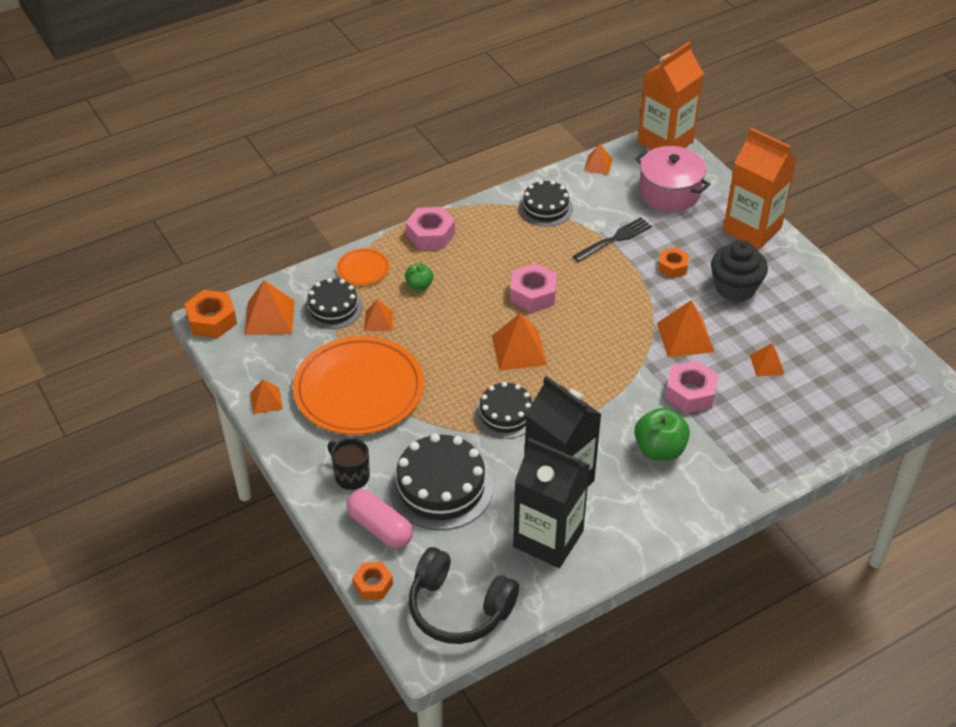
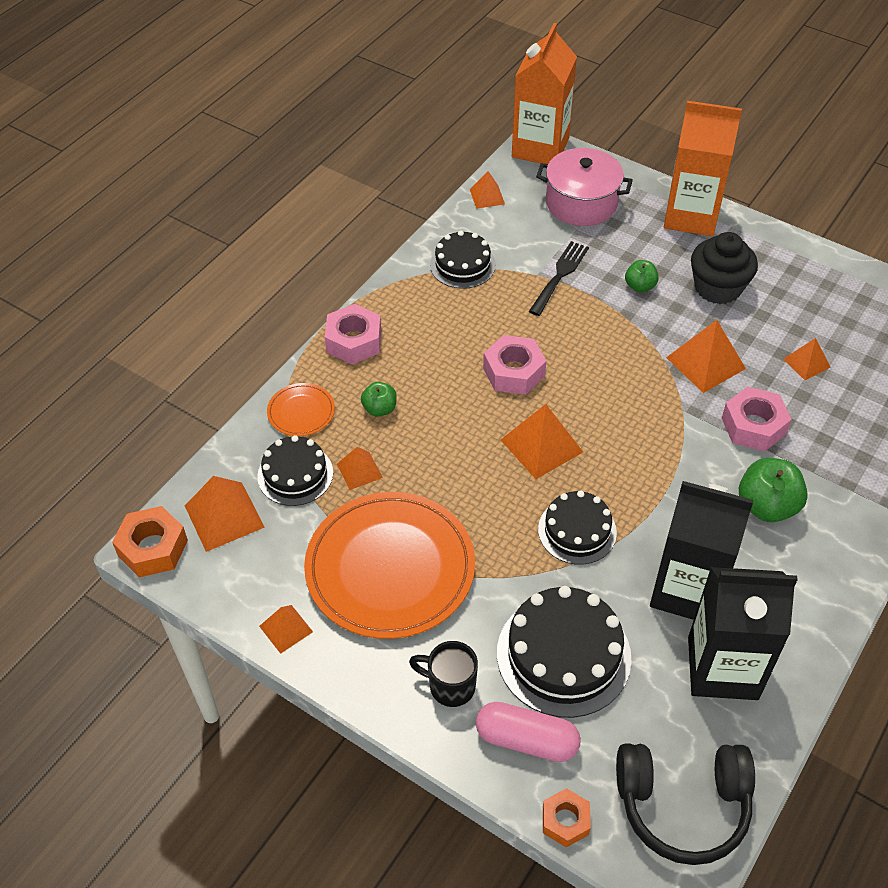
camera: 25 degrees left, 5 degrees up
(673, 267) = (640, 286): orange nut -> green apple

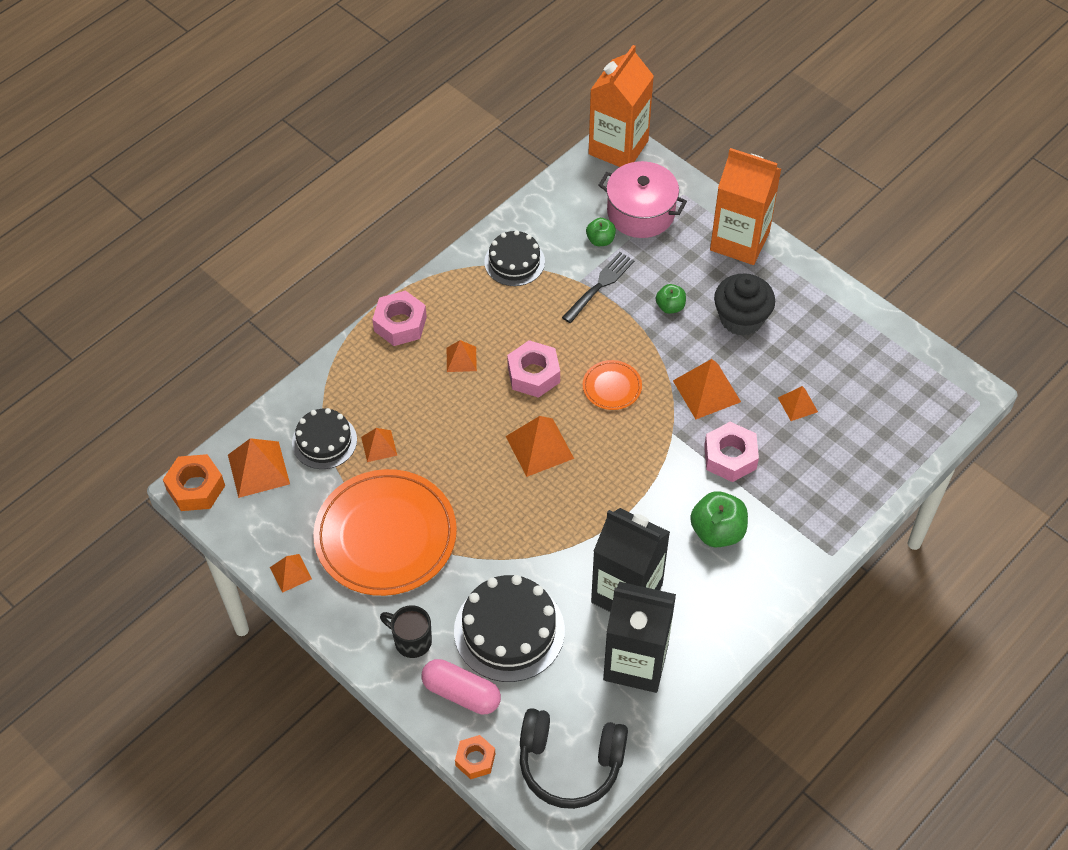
camera: 10 degrees right, 5 degrees up
(301, 412) = (340, 384): orange plate -> orange plate (612, 387)
(380, 409) = (408, 392): green apple -> green apple (600, 240)
(487, 196) = (554, 193): orange pyramid -> orange pyramid (461, 359)
(577, 531) = (549, 528): black cake -> none

